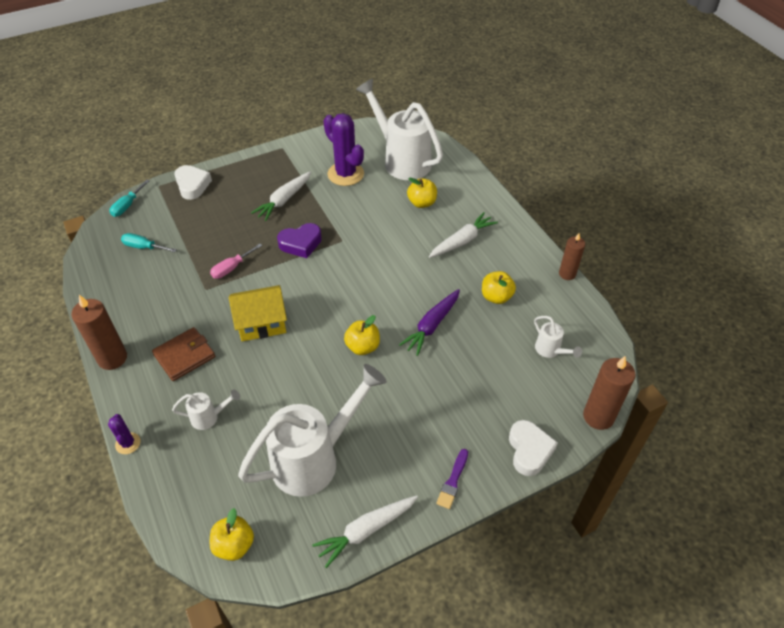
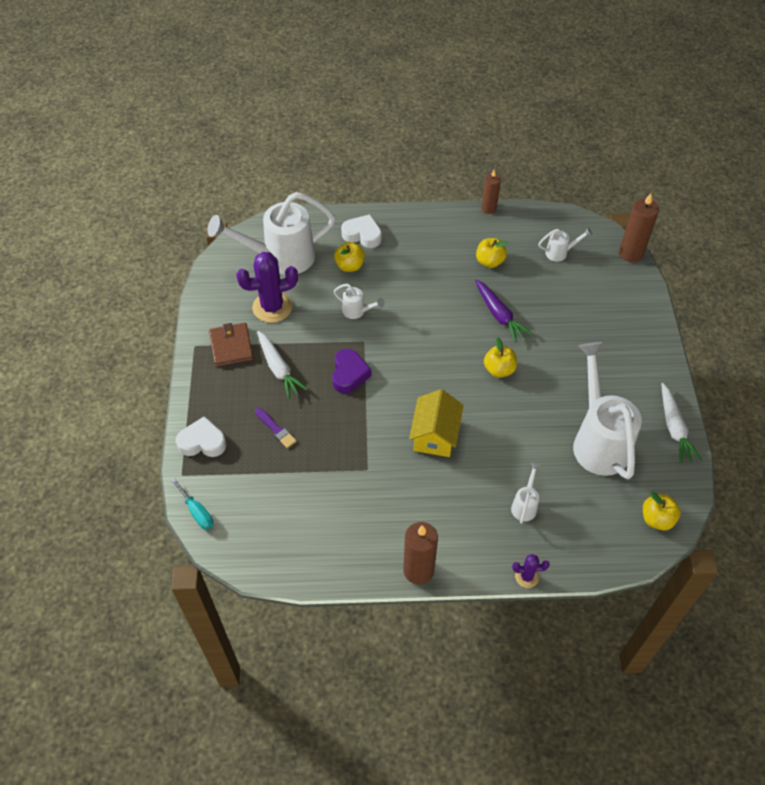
camera: 65 degrees left, 5 degrees up
(144, 247) = (275, 510): turquoise screwdriver -> none
(184, 356) = (445, 507): brown wallet -> brown wallet (231, 346)
(231, 268) = (350, 439): pink screwdriver -> none
(373, 225) = (357, 311): none -> white watering can
(453, 481) = (652, 359): purple brush -> purple brush (276, 429)
(462, 241) = (414, 257): white carrot -> none
(529, 450) = (643, 304): white heart -> white heart (362, 235)

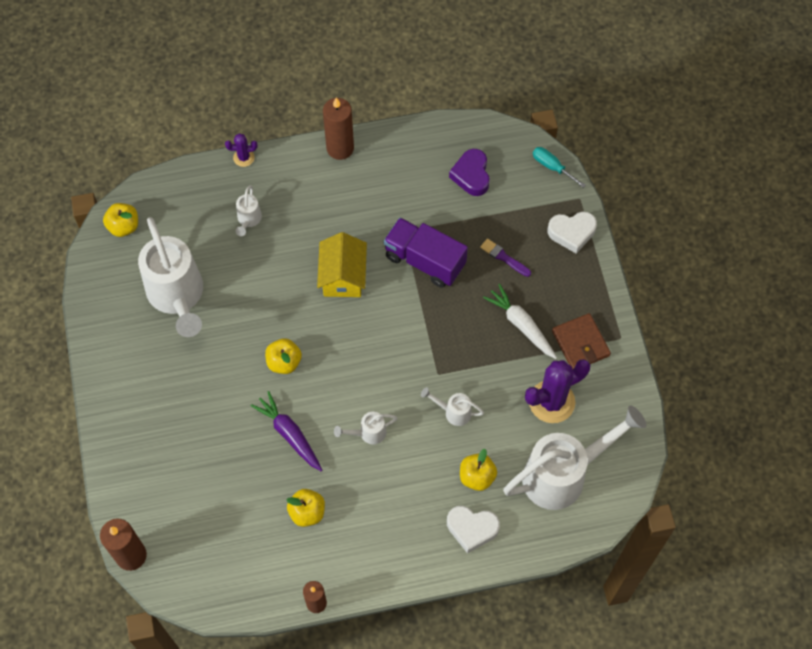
camera: 170 degrees right, 10 degrees up
(349, 374) = (444, 330): purple heart -> purple heart (471, 175)
(353, 438) = (424, 260): none -> purple truck
(560, 253) = (220, 541): white watering can -> white watering can (368, 433)
(674, 428) = (98, 323): white carrot -> none

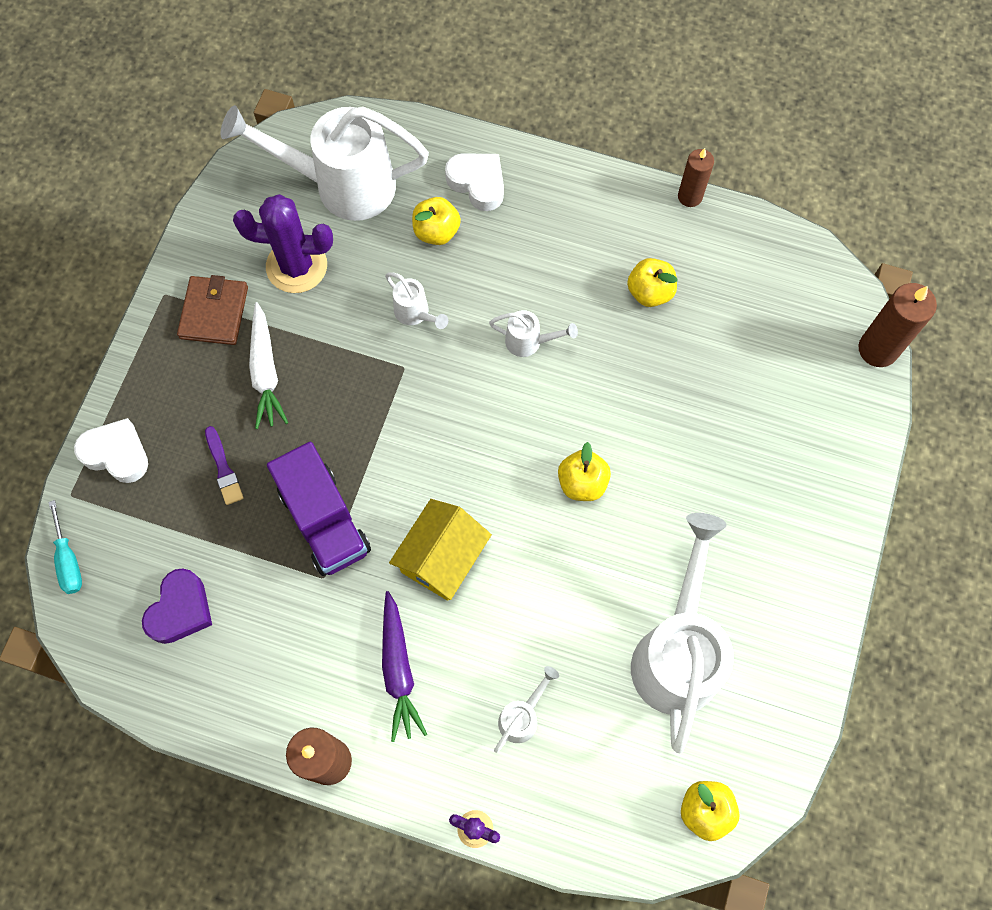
camera: 150 degrees left, 5 degrees up
(289, 434) = (623, 390): purple carrot -> purple carrot (399, 670)

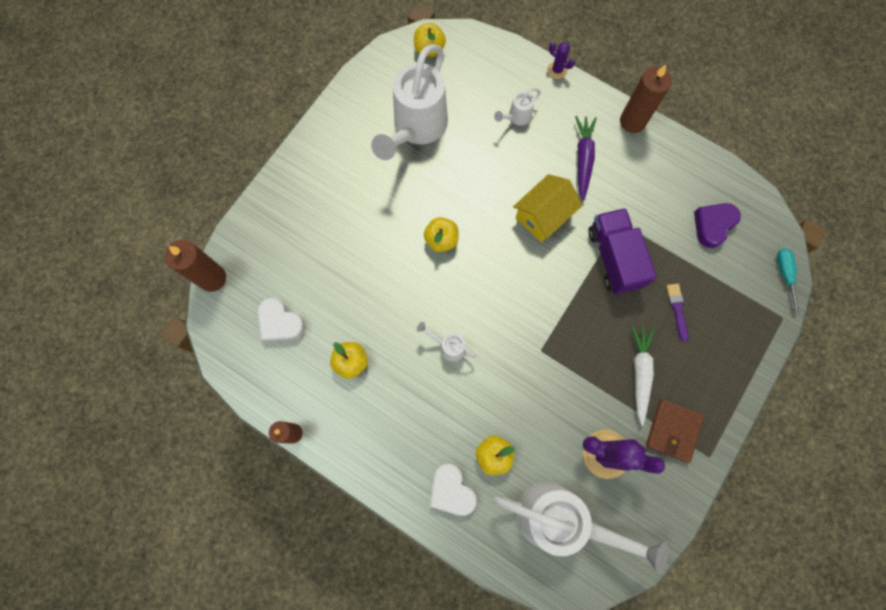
camera: 165 degrees left, 5 degrees up
(116, 454) = (750, 339): white heart -> white heart (280, 323)
(416, 314) = (524, 389): white watering can -> none

